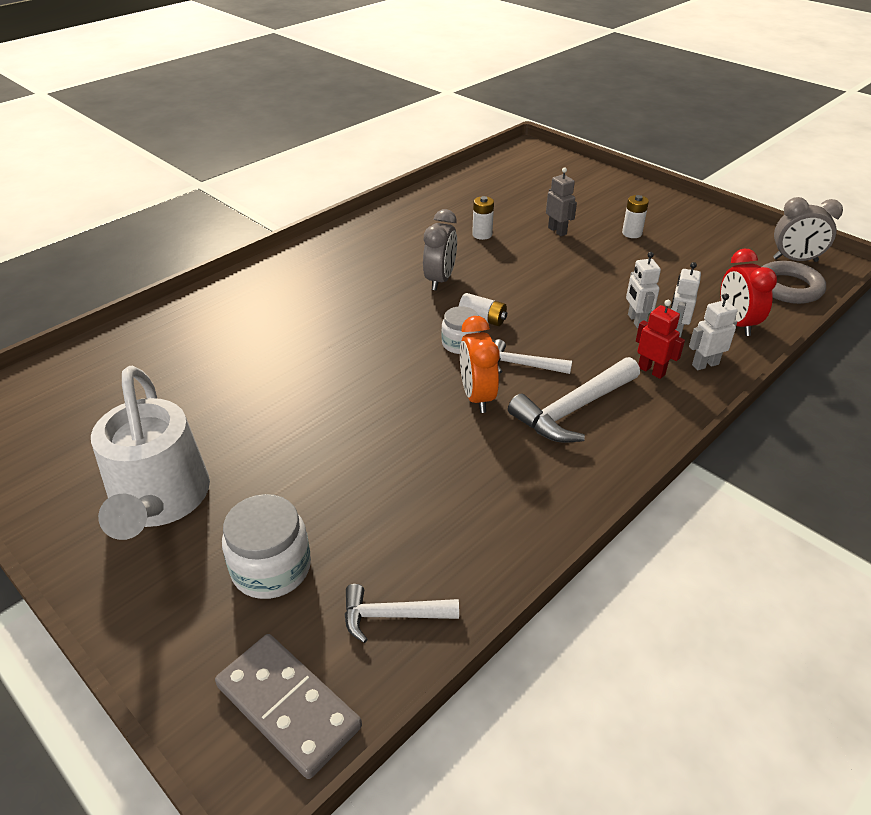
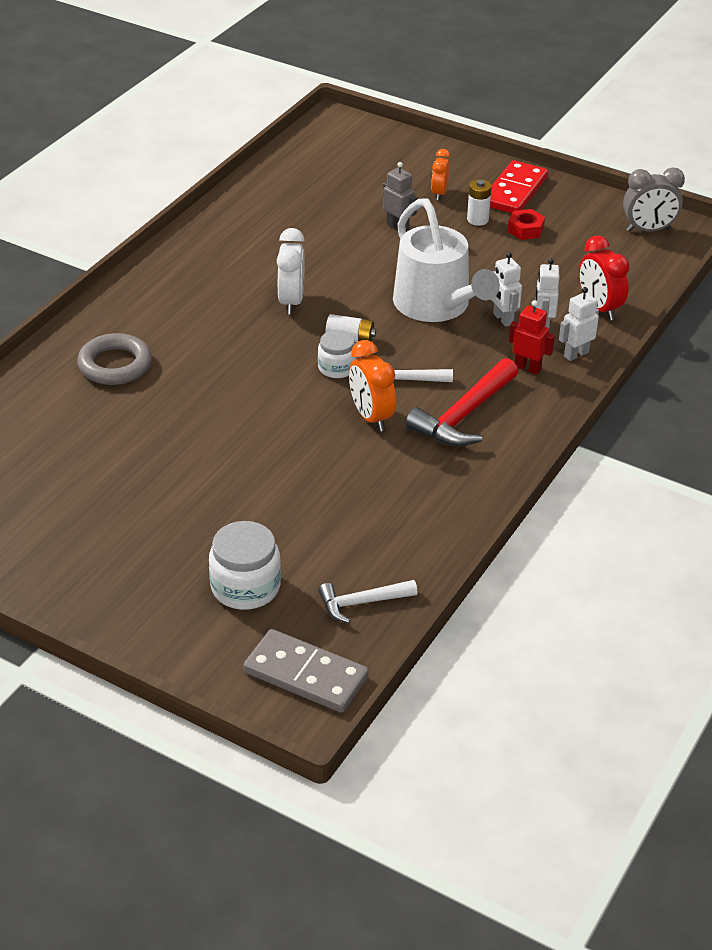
camera: 15 degrees left, 0 degrees up
(159, 500) = (116, 553): white watering can -> white watering can (436, 305)
(440, 280) = (291, 302): grey clock -> white clock
(482, 234) = (317, 242): white battery -> none
(573, 410) = (463, 415): white hammer -> red hammer
(602, 209) = (439, 193): none -> orange clock
(671, 215) = (514, 191): none -> red domino
(675, 246) = (525, 230): none -> red nut
(788, 287) = (644, 262): grey ring -> grey ring (115, 365)

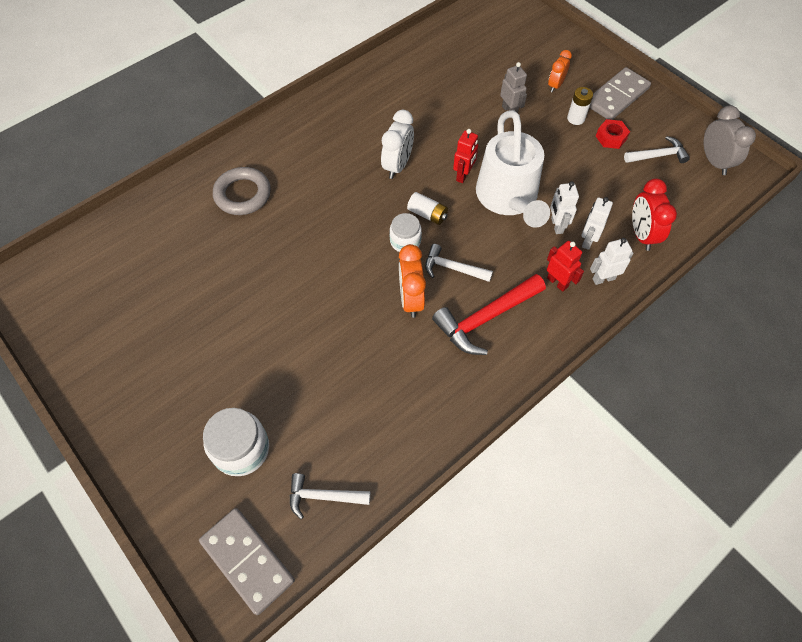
camera: 20 degrees right, 20 degrees up
(374, 295) = (463, 175): none -> red robot
(514, 191) = (616, 96): red domino -> grey domino
(585, 236) = (658, 155): none -> white hammer
(648, 230) = (714, 162): grey clock -> grey clock turned 120 degrees counterclockwise

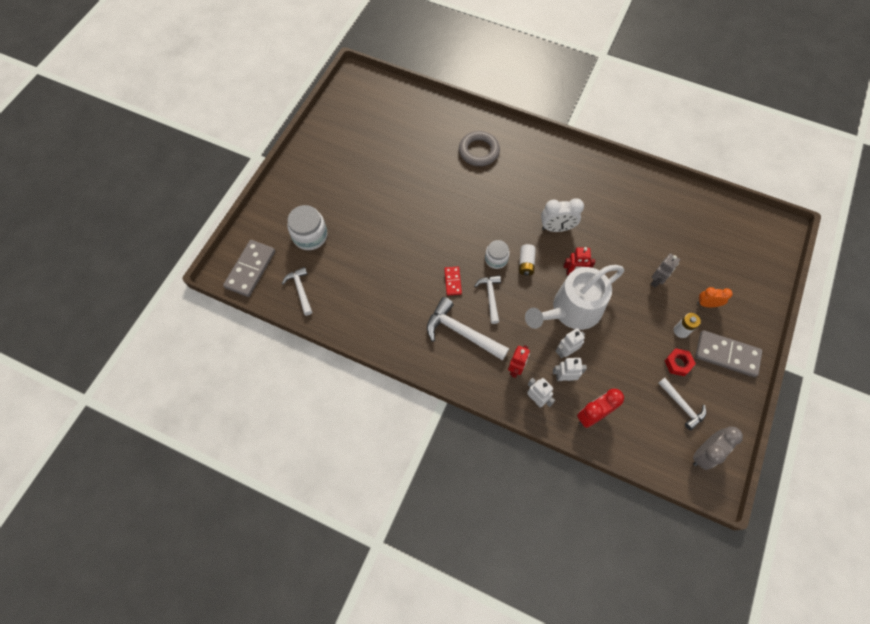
camera: 65 degrees right, 5 degrees up
(411, 299) = (452, 281): orange clock -> red domino
(485, 319) = (461, 332): red hammer -> white hammer

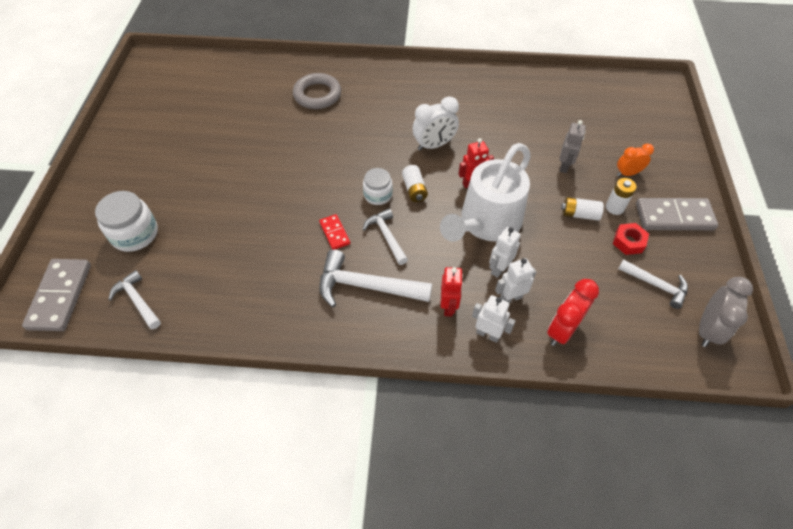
camera: 20 degrees left, 10 degrees down
(649, 327) = (579, 214): none -> white battery

